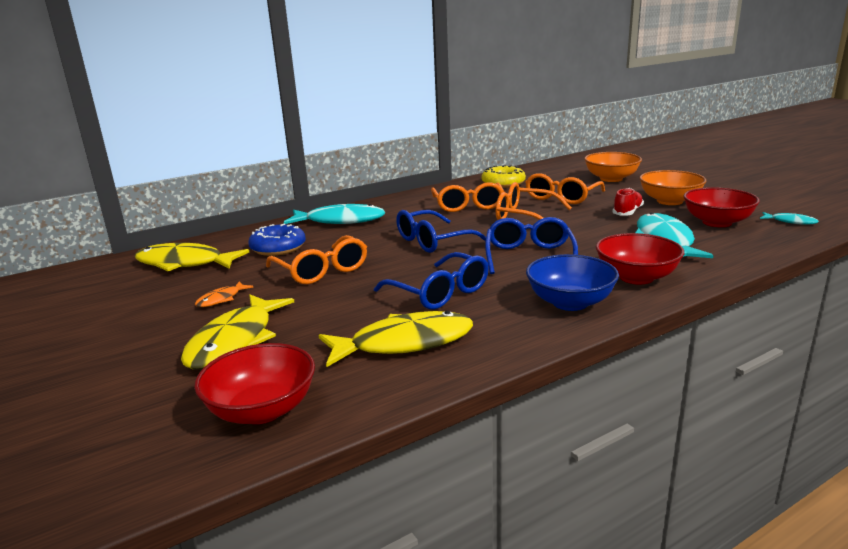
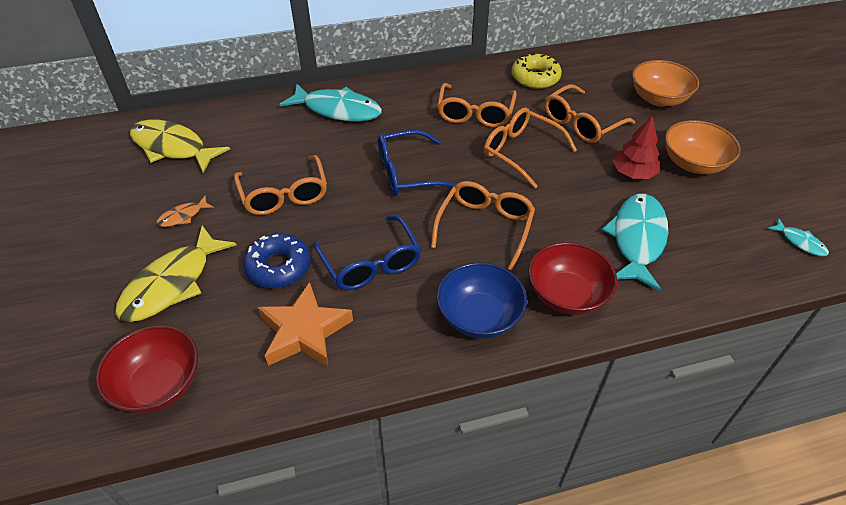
camera: 15 degrees right, 25 degrees up
(278, 248) = (262, 144): blue donut -> blue donut (278, 267)
(404, 343) = (304, 331): yellow fish -> orange star
(529, 256) = (485, 227): blue glasses -> orange glasses
(627, 212) = (633, 173): red shoe -> red tree
(717, 222) = (717, 220): red bowl -> none

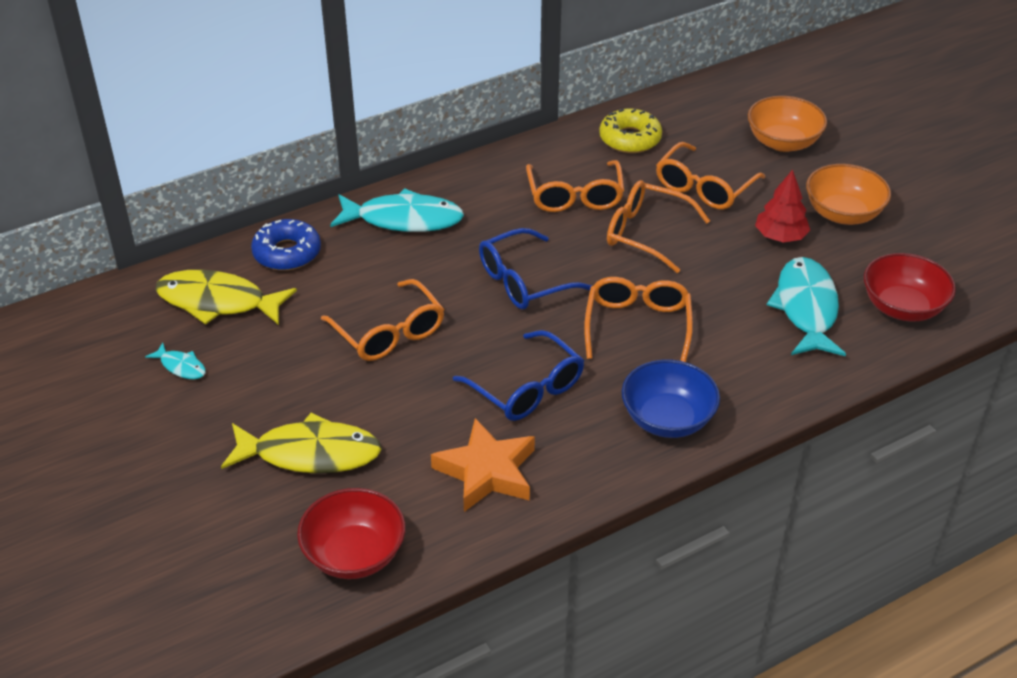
camera: 15 degrees left, 5 degrees down
(172, 283) = (310, 454): yellow fish -> yellow fish turned 105 degrees counterclockwise
(183, 216) = (279, 379): orange fish -> none
(278, 267) = (424, 412): blue donut -> blue donut (287, 253)
(567, 295) = (751, 379): red bowl -> red bowl (902, 307)
(799, 242) = (973, 280): turquoise fish -> turquoise fish (181, 366)

